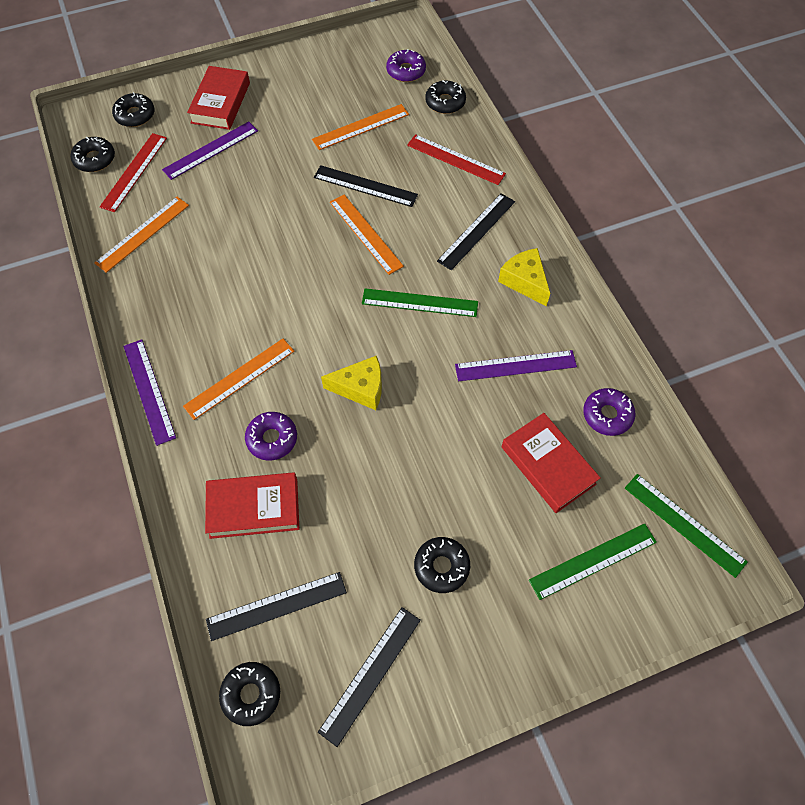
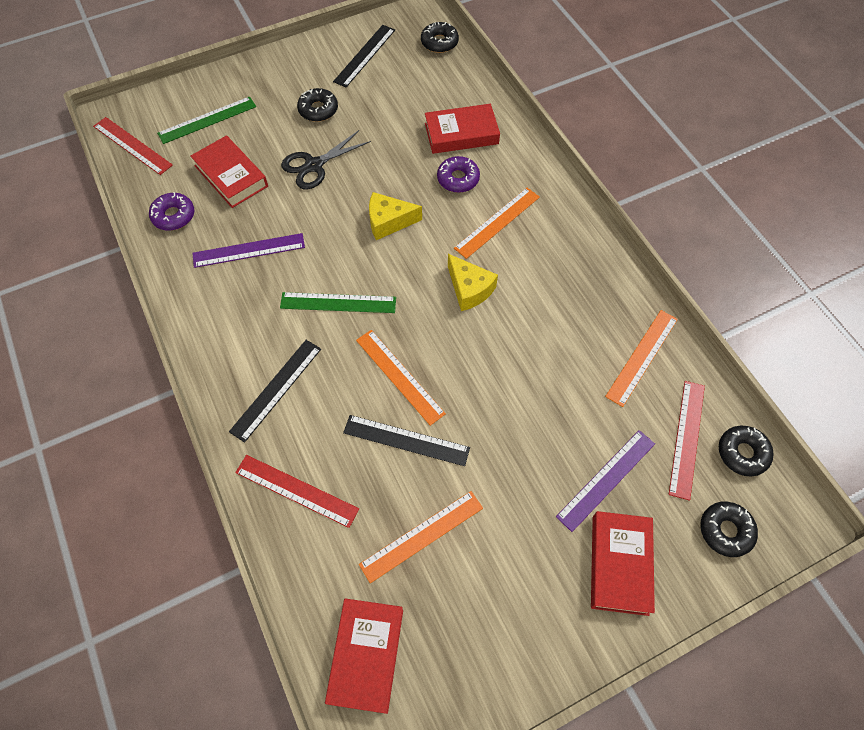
camera: 175 degrees right, 0 degrees up
(149, 391) = (573, 207): purple ruler -> none
(276, 605) = (432, 83): black ruler -> none
(406, 71) = (366, 655): purple donut -> red book
(445, 102) = (308, 593): black donut -> none
(446, 473) = (314, 165): none -> black scissors
(524, 281) = (230, 333): yellow cheese -> yellow cheese (469, 289)
(684, 524) = (132, 146): green ruler -> red ruler

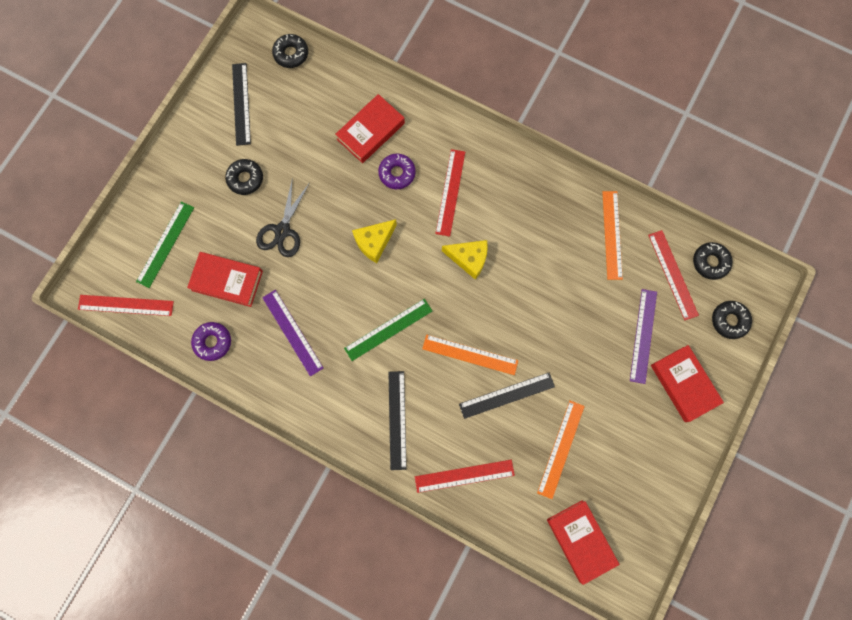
camera: 35 degrees left, 15 degrees up
(249, 250) = (292, 332): purple ruler -> purple ruler turned 75 degrees counterclockwise
(497, 222) = (450, 192): orange ruler -> red ruler

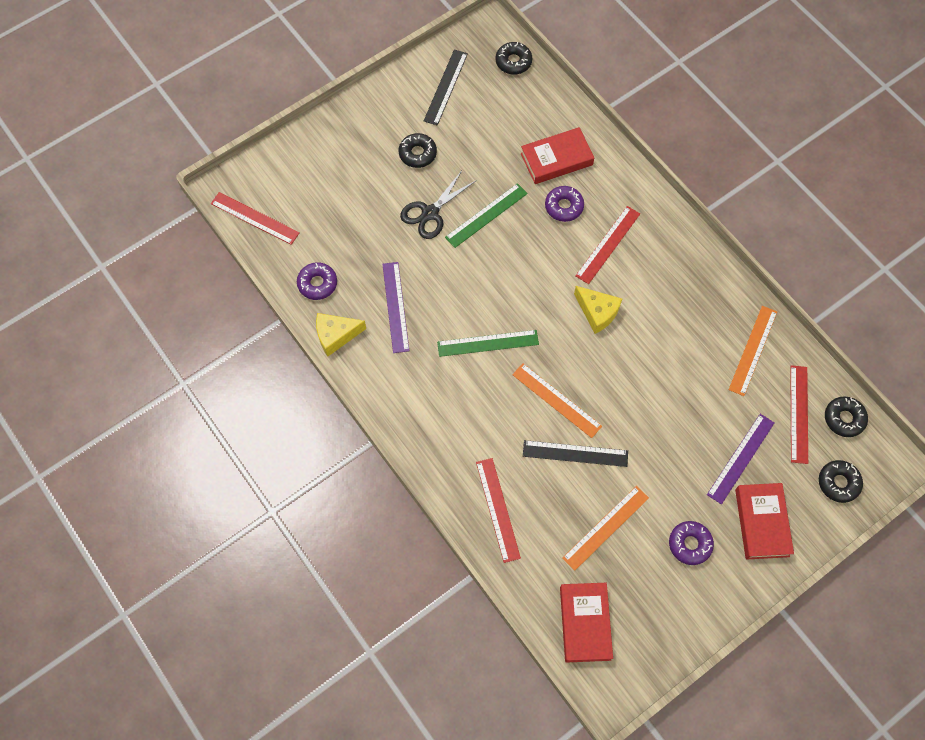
camera: 25 degrees right, 10 degrees down
(165, 244) = (316, 180): green ruler -> green ruler (486, 215)
(227, 281) = (357, 235): red book -> none
(374, 242) = (512, 259): yellow cheese -> yellow cheese (336, 335)
(397, 420) = (457, 429): black ruler -> none
(464, 476) = (497, 509): red ruler -> red ruler turned 60 degrees clockwise
(635, 430) = (690, 544): none -> purple donut

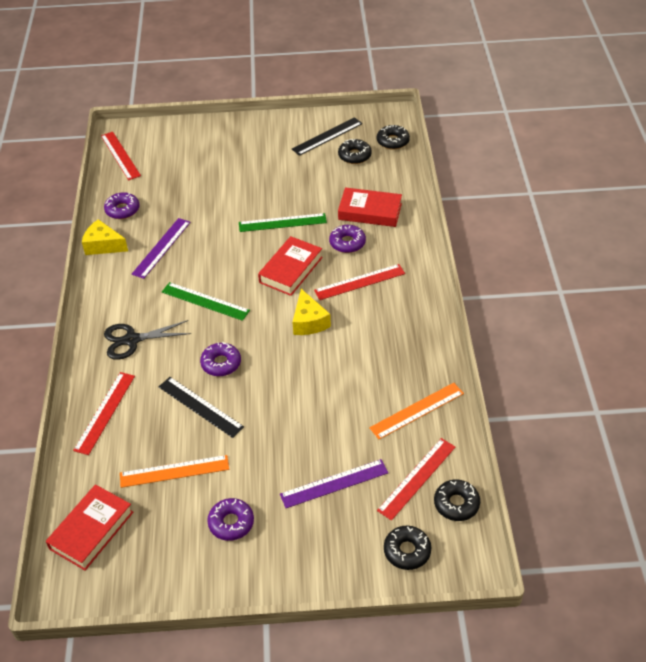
camera: 35 degrees right, 20 degrees down
(417, 154) = (268, 166): black donut -> black donut (354, 156)
(430, 213) = (242, 204): black scissors -> black scissors (132, 340)
(556, 400) = (221, 363): orange ruler -> purple donut
(762, 522) = (309, 542): red book -> red book (291, 270)

